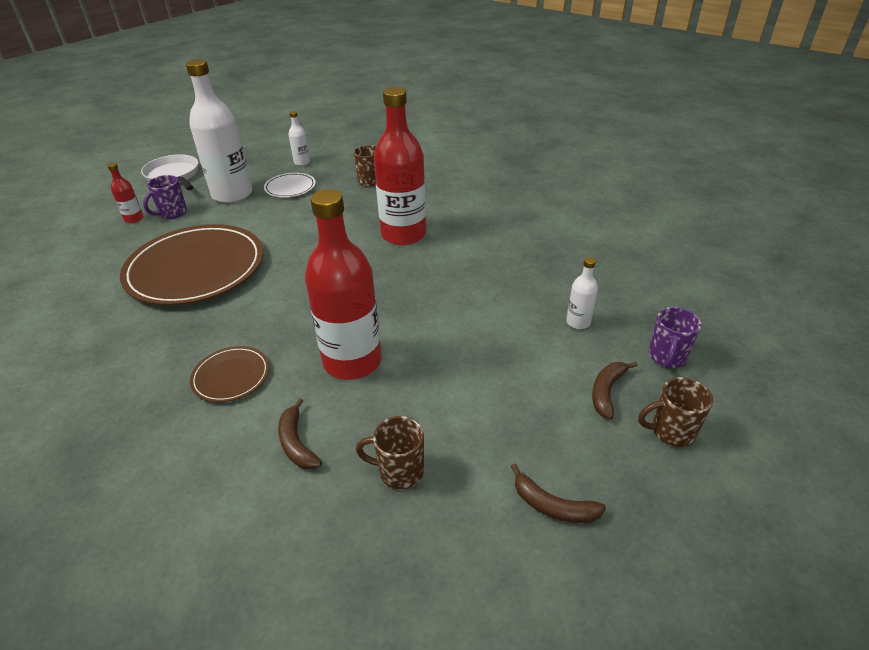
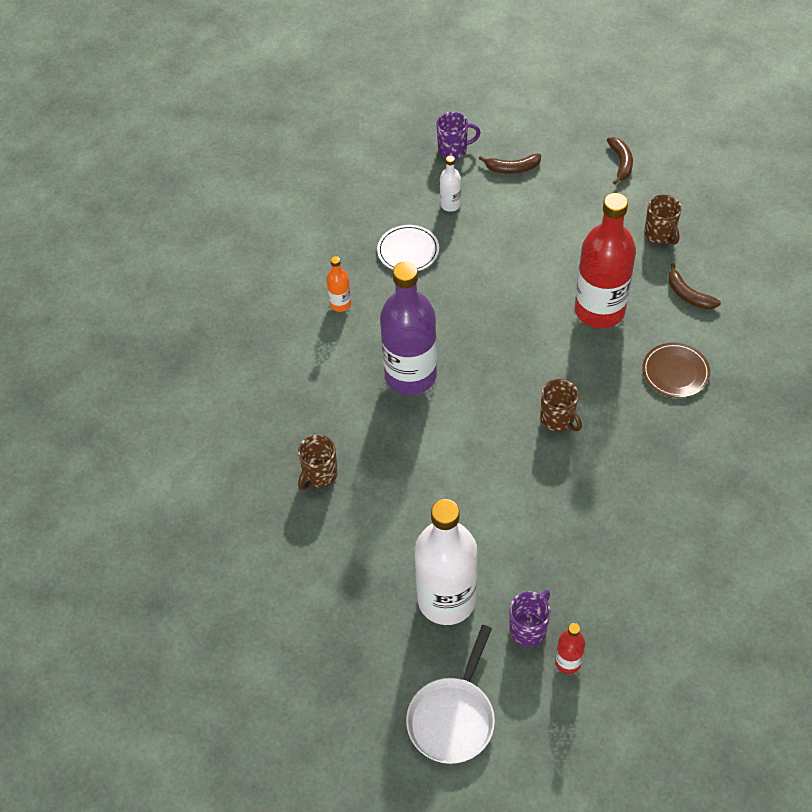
camera: 120 degrees left, 15 degrees up
(172, 213) = (528, 629): purple mug -> purple mug turned 60 degrees counterclockwise
(196, 269) = (592, 509): brown plate -> none
(290, 187) = (389, 548): white plate -> white plate (408, 251)
(296, 443) = (688, 295): brown banana -> brown banana turned 105 degrees clockwise
(302, 162) = (318, 585): white bottle -> none
(403, 234) = (410, 375): red bottle -> purple bottle
(505, 227) = (340, 304): none -> orange bottle
(671, 431) = (523, 132): brown mug -> brown mug (558, 419)

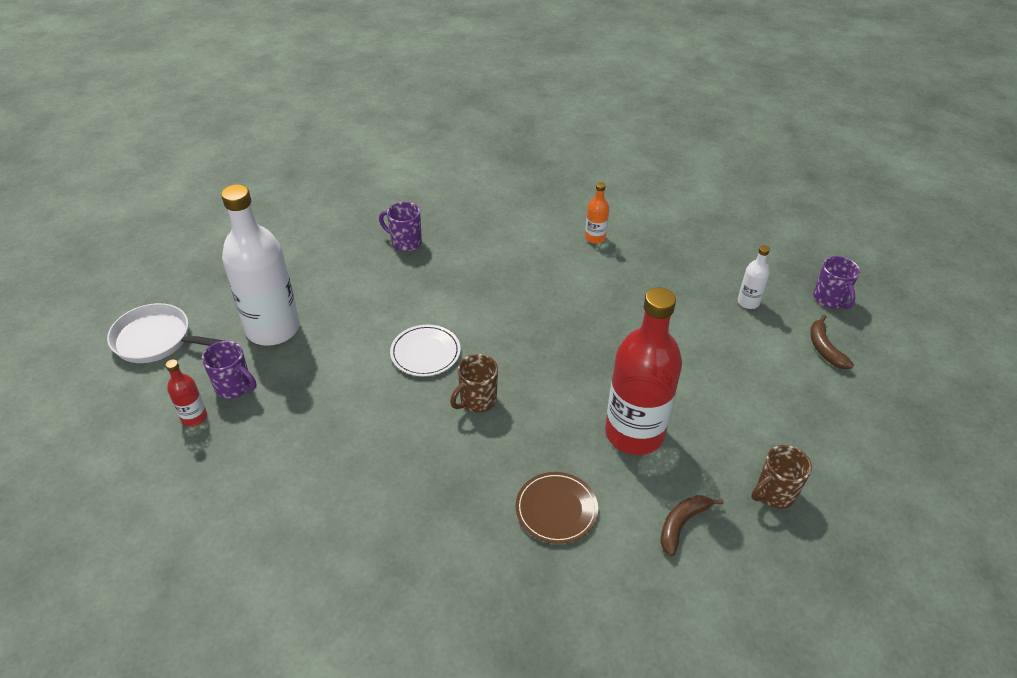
camera: 80 degrees right, 10 degrees down
(319, 475) = (405, 242): brown mug -> purple mug
(408, 251) = (674, 276): white plate -> white plate (425, 353)
(410, 375) = (519, 289): purple bottle -> none
(621, 163) = (882, 451): brown banana -> none

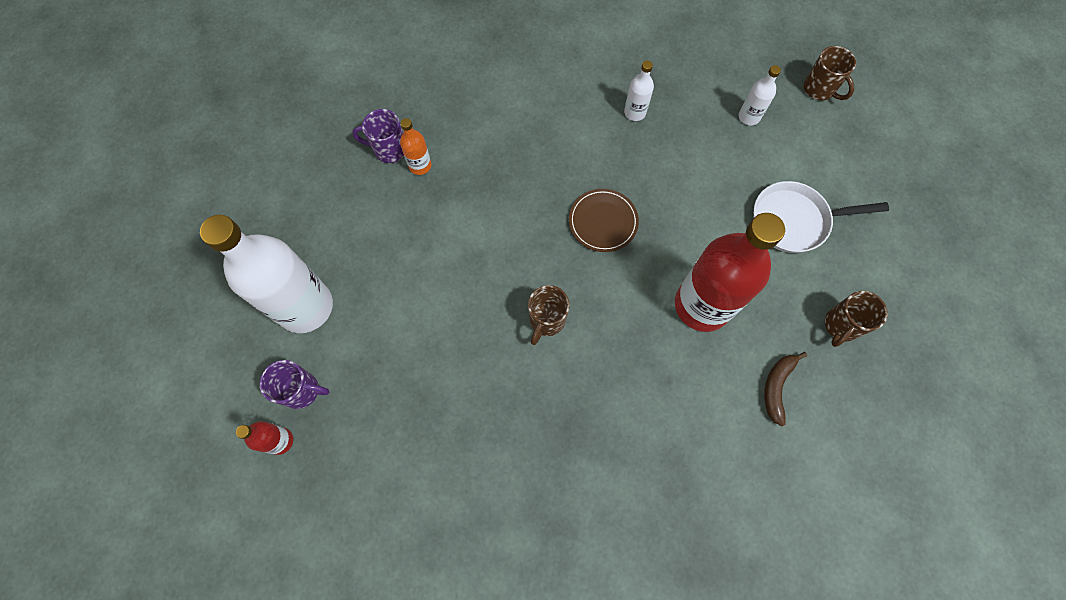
camera: 20 degrees left, 25 degrees up
(158, 340) = (190, 363): white pan -> white pan (794, 221)
(425, 353) = (473, 282): white plate -> none
(556, 509) = (666, 412): brown plate -> brown plate (603, 221)
(595, 238) = (577, 82): orange bottle -> orange bottle (420, 165)
(638, 271) = (635, 112): none -> white bottle
(824, 348) = (832, 149): brown banana -> none
(830, 300) = (819, 89): purple mug -> brown mug

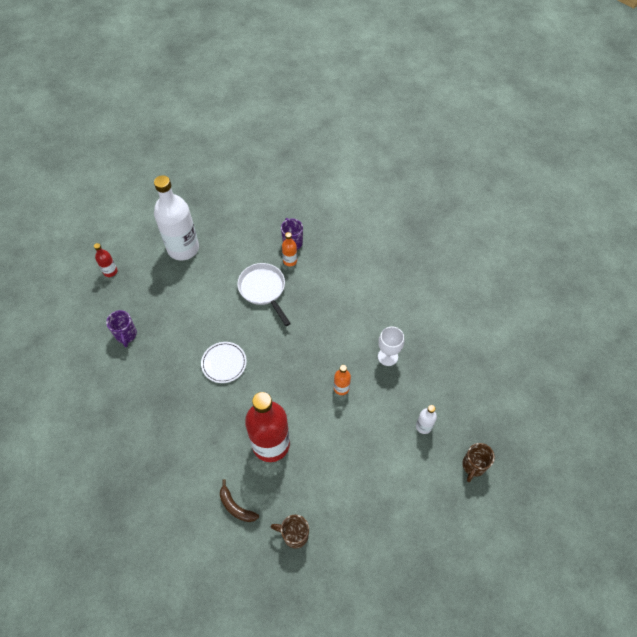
camera: 65 degrees right, 10 degrees down
(302, 390) = (139, 268): purple mug -> purple mug (126, 335)
(546, 321) = (224, 363): brown mug -> white plate
(603, 221) = (301, 368): brown plate -> none
(635, 112) = (387, 356): white bottle -> white goblet
(656, 185) = (341, 388): none -> orange bottle
(776, 386) = (236, 506): brown banana -> brown banana turned 135 degrees counterclockwise
(794, 221) = (358, 481): white pan -> white pan (263, 290)

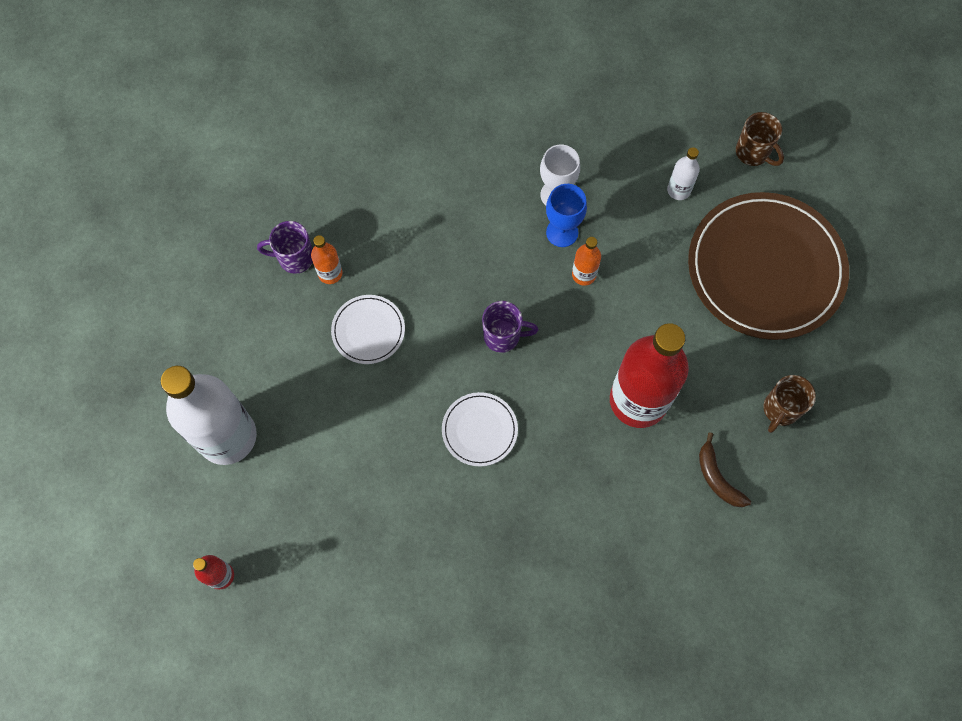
camera: 70 degrees left, 10 degrees up
(126, 335) = (365, 575): purple mug -> purple mug (503, 336)
(236, 506) = (717, 477): brown banana -> brown banana turned 90 degrees clockwise
(263, 290) = (368, 330): white pan -> white plate
(364, 367) = (562, 232): none -> blue goblet
(391, 497) = (765, 268): none -> brown plate

